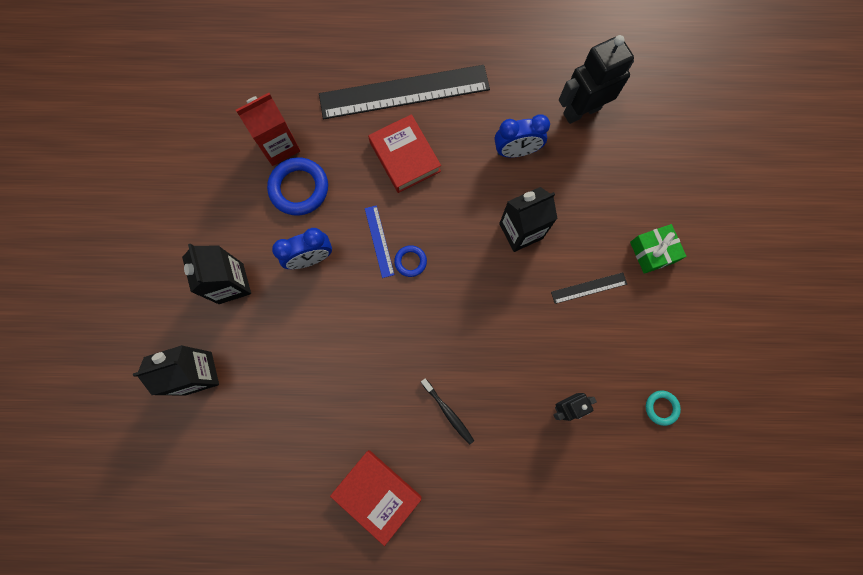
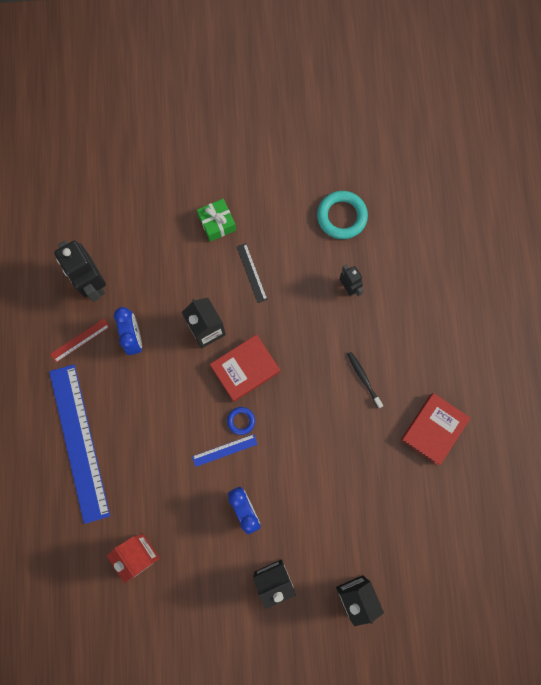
camera: 95 degrees left, 0 degrees up
(299, 188) = (180, 529): blue ring -> none
(404, 92) = (79, 442): black ruler -> blue ruler
(404, 156) = (144, 435): red book -> red book (245, 369)
(448, 412) = (363, 379): black toothbrush -> black toothbrush turned 75 degrees counterclockwise
(516, 96) = (80, 340): none -> red ruler
(661, 407) = (341, 216): turquoise ring -> turquoise ring, size x1.91

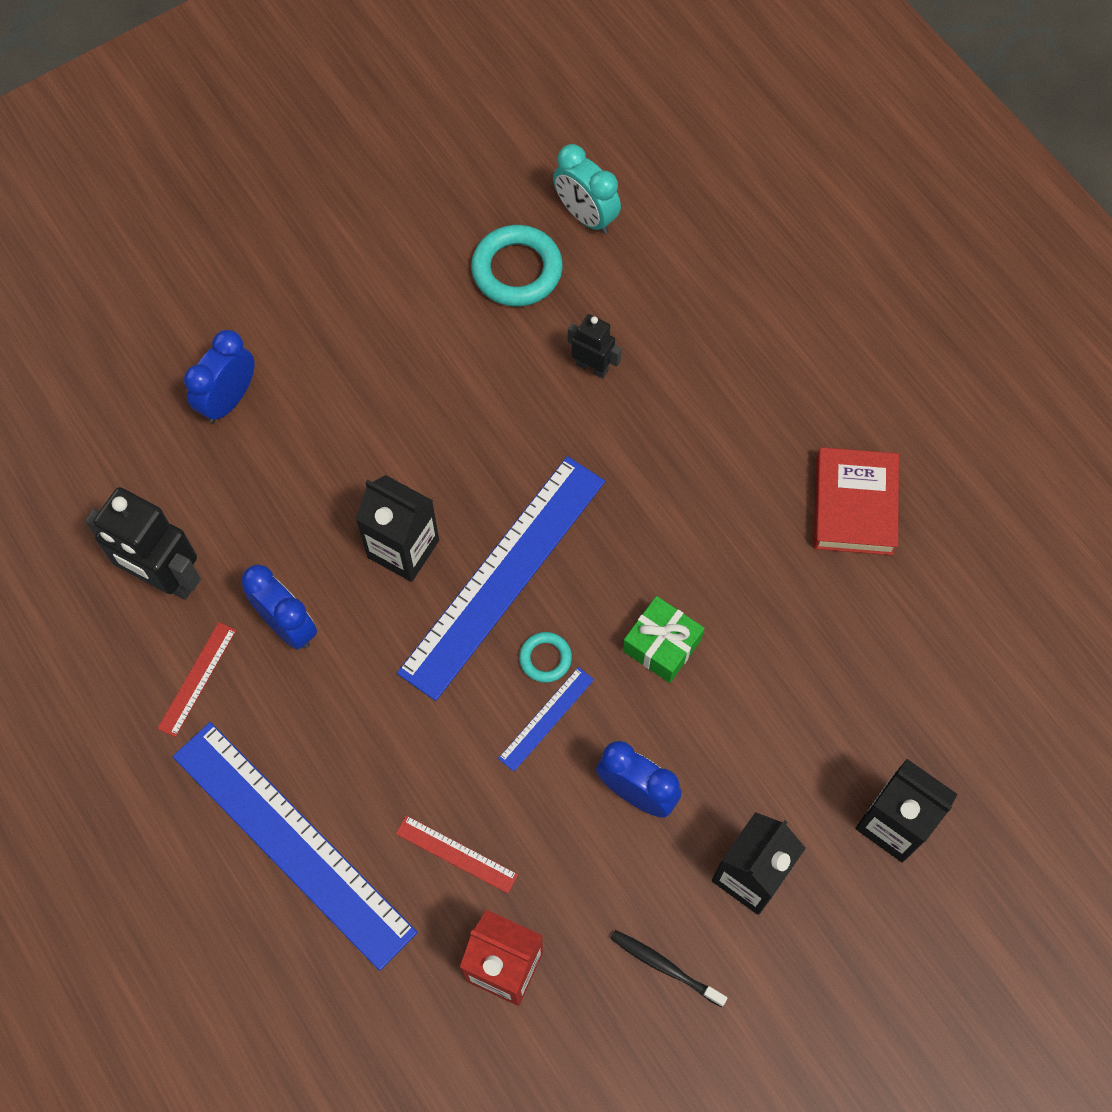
camera: 30 degrees left, 10 degrees down
(147, 490) = (456, 854): none -> red ruler
(168, 210) = (229, 400): none -> blue clock
(217, 223) = (322, 379): green gift -> green gift (662, 645)
(241, 421) = (545, 658): blue ring -> turquoise ring
(245, 369) = (503, 575): red book -> blue ruler
(251, 273) = (424, 425): black ruler -> none
(363, 379) = (700, 489): black toothbrush -> black toothbrush (665, 967)
(392, 206) = (585, 216): none -> turquoise clock

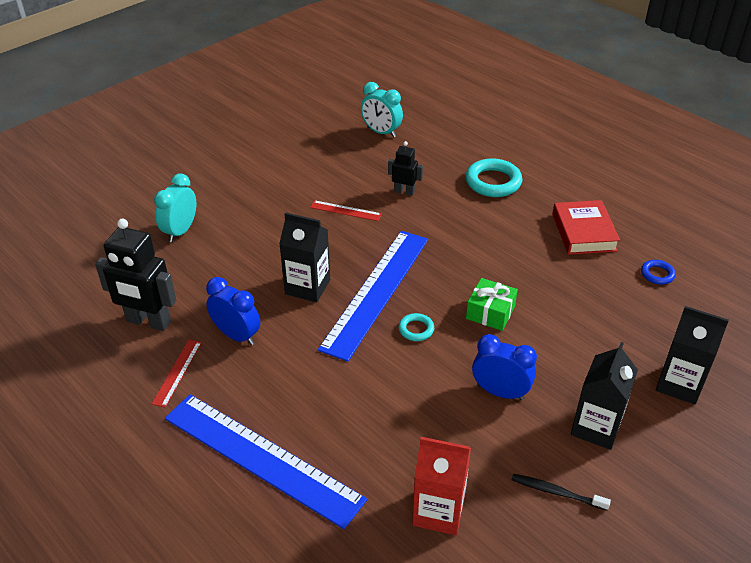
camera: 10 degrees left, 25 degrees down
(229, 400) = (180, 231): blue clock -> turquoise clock
(456, 854) = (384, 446): red ruler -> red ruler (345, 211)
(517, 270) = (347, 157): turquoise ring -> turquoise ring (493, 182)
(546, 718) = (426, 360): blue ruler -> none
(938, 613) = (657, 274): none -> blue ring

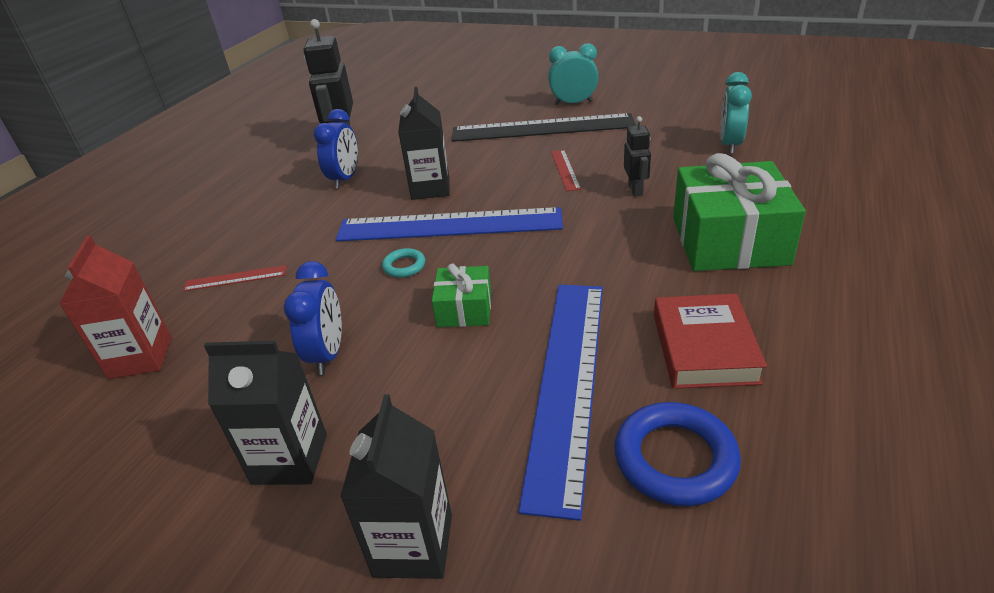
camera: 70 degrees right, 5 degrees down
(177, 372) = (290, 171): red ruler -> red ruler (235, 278)
(180, 231) = (462, 114): turquoise clock -> turquoise clock (573, 103)
(261, 458) = (201, 238): blue ruler -> blue ruler (567, 382)
(263, 198) = (542, 128): none -> black ruler
(493, 182) = (729, 240): turquoise ring -> green gift
(557, 492) = (171, 446): black toothbrush -> none
(583, 232) = (704, 348): red book -> red book turned 60 degrees counterclockwise
(657, 274) = (675, 459): blue ring -> blue ring, size x1.91

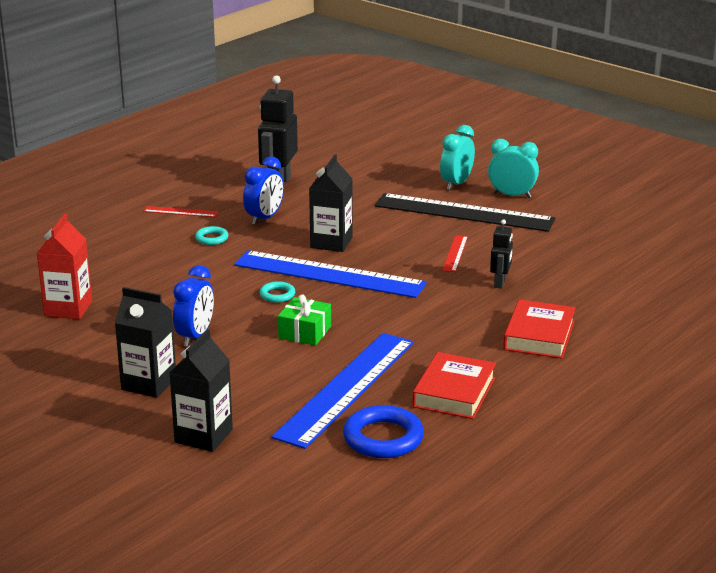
camera: 15 degrees right, 10 degrees down
(235, 278) = (148, 274): red ruler -> red ruler (181, 212)
(296, 215) = (211, 238): none -> turquoise ring
(729, 145) = (617, 266): turquoise clock -> turquoise clock (456, 184)
(729, 240) = (539, 335): green gift -> red book

